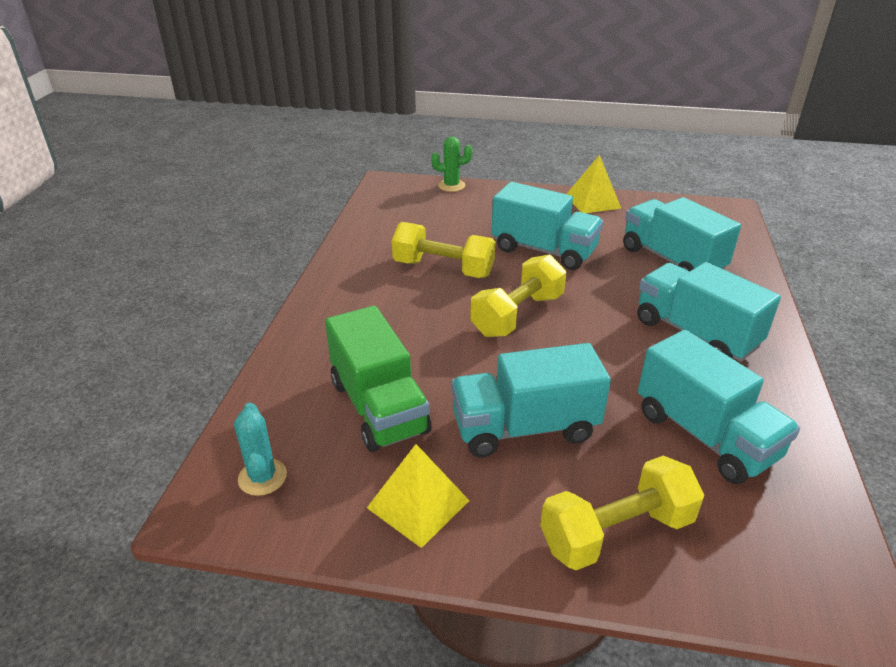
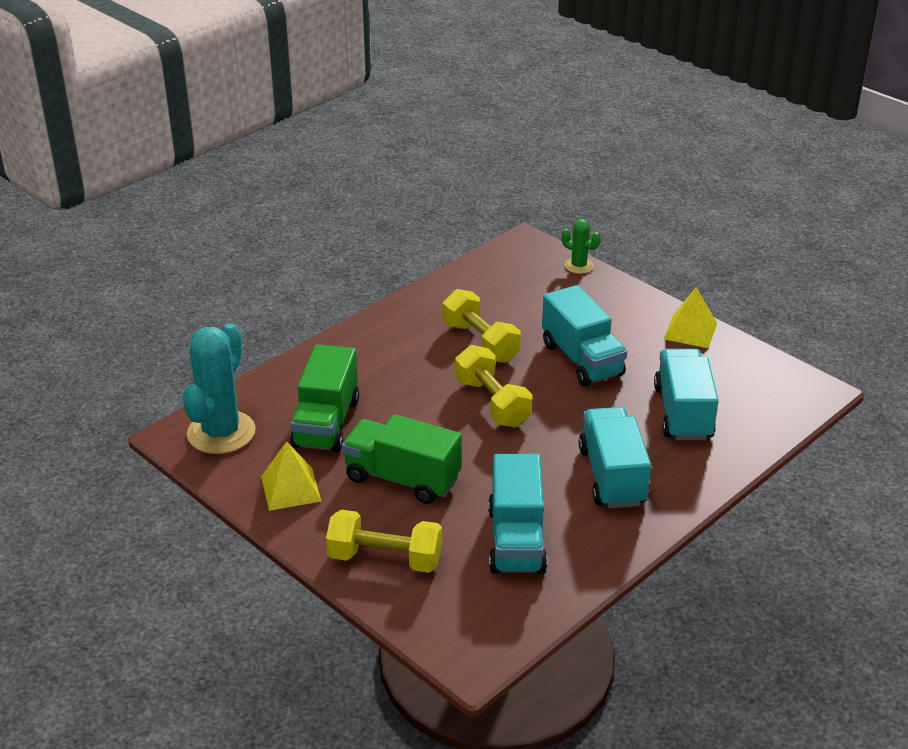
camera: 35 degrees right, 0 degrees up
(262, 477) = (221, 433): turquoise cactus -> turquoise cactus, size x2.01
(517, 315) = (492, 403): yellow dumbbell -> yellow dumbbell turned 75 degrees clockwise
(524, 428) = (402, 478): turquoise truck -> green truck

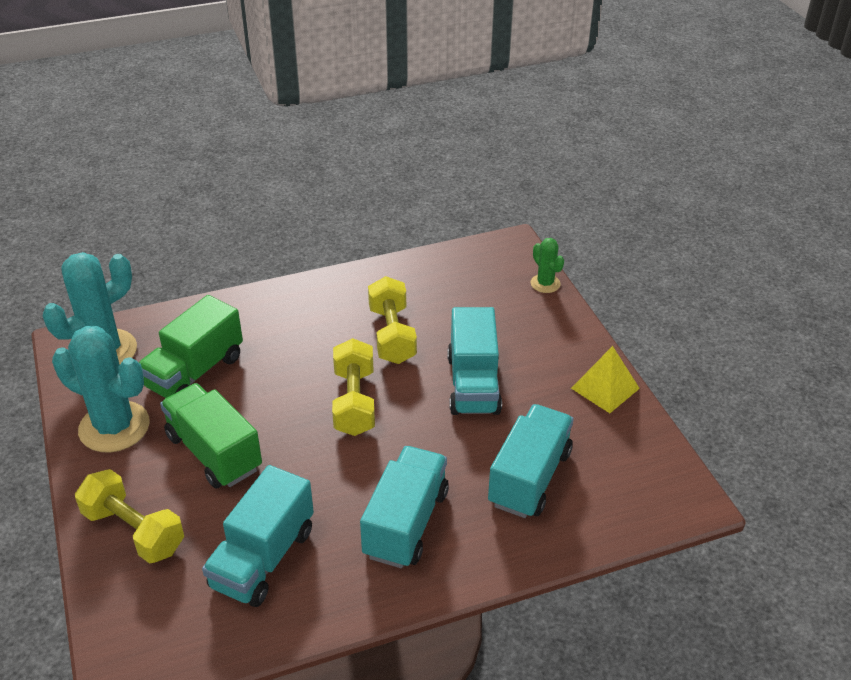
camera: 25 degrees right, 5 degrees up
(290, 488) = (114, 427): yellow pyramid -> turquoise cactus

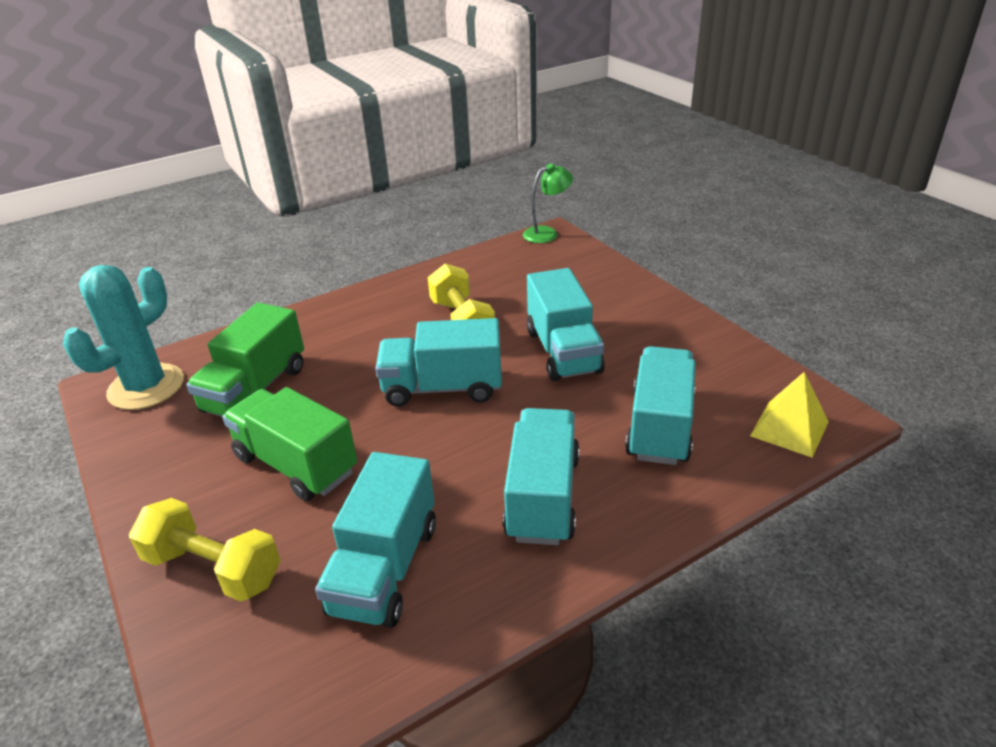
camera: 10 degrees left, 5 degrees down
(114, 427) = (170, 459): turquoise cactus -> none
(354, 402) = (443, 388): yellow dumbbell -> turquoise truck
(506, 243) = (547, 233): none -> green lamp
(545, 284) = (598, 258): green cactus -> none
(605, 388) = (698, 333): yellow pyramid -> yellow pyramid (789, 428)

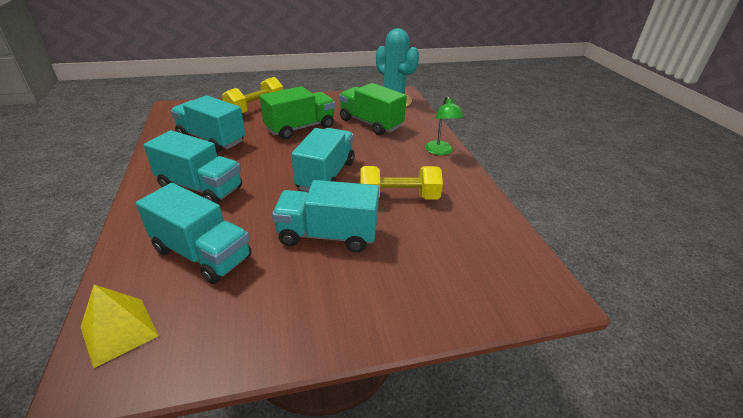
camera: 105 degrees right, 0 degrees up
(547, 233) = (556, 290): green lamp -> green lamp (440, 151)

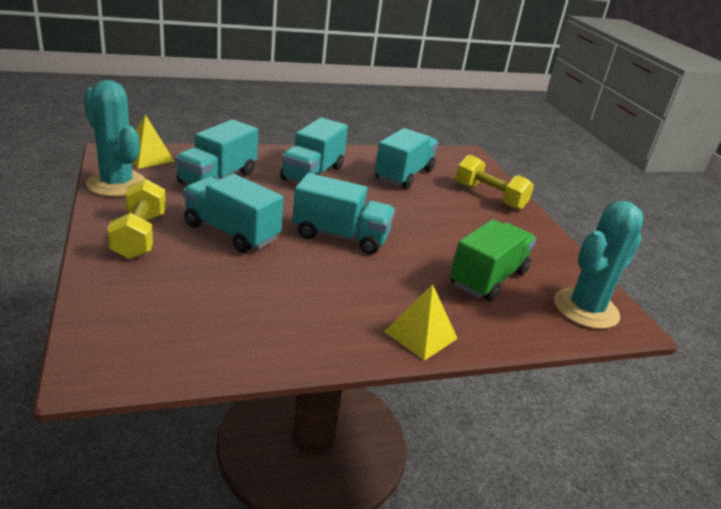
camera: 85 degrees right, 5 degrees down
(208, 350) = (116, 184): none -> turquoise cactus
(300, 128) = (451, 224): green truck -> none
(328, 235) = (231, 232): turquoise truck -> turquoise truck turned 60 degrees counterclockwise
(398, 197) = (296, 281): yellow dumbbell -> yellow dumbbell (139, 236)
(440, 151) = (421, 335): green lamp -> yellow pyramid

